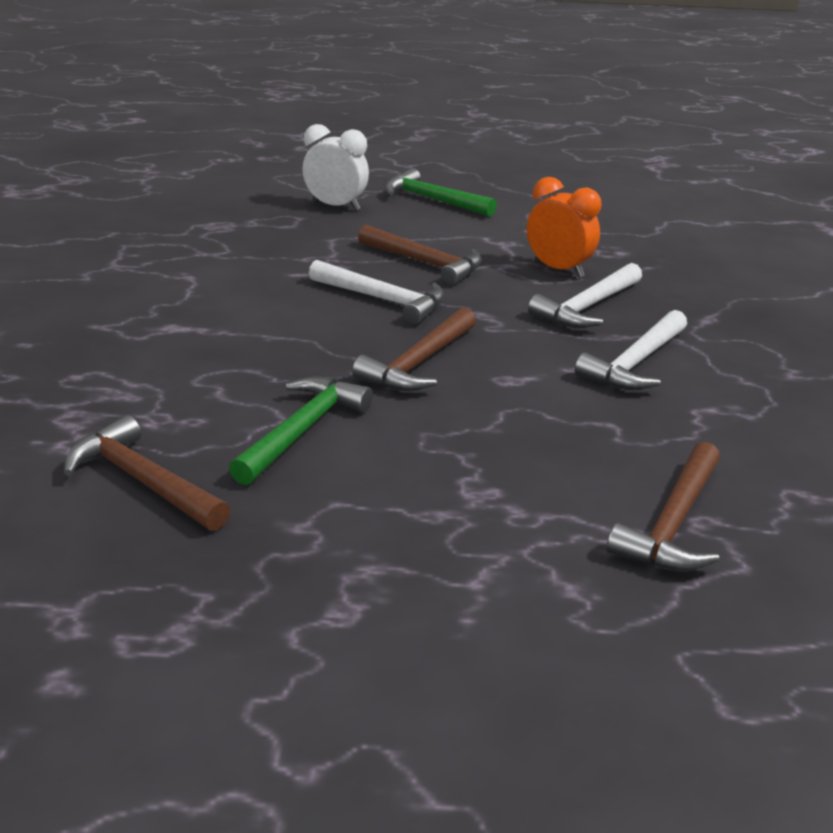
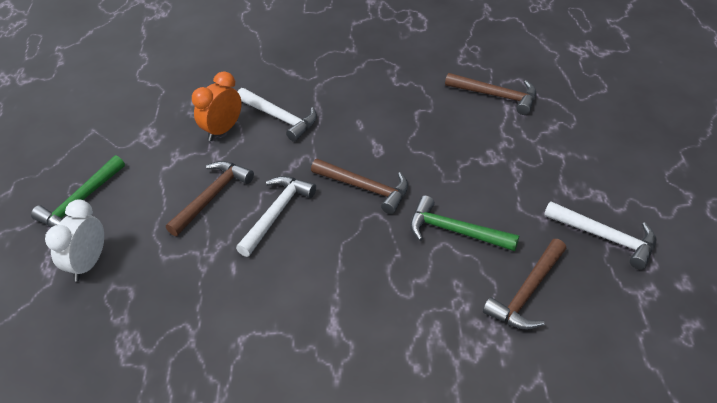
camera: 90 degrees left, 15 degrees up
(635, 363) = (350, 101): white hammer -> white hammer (606, 237)

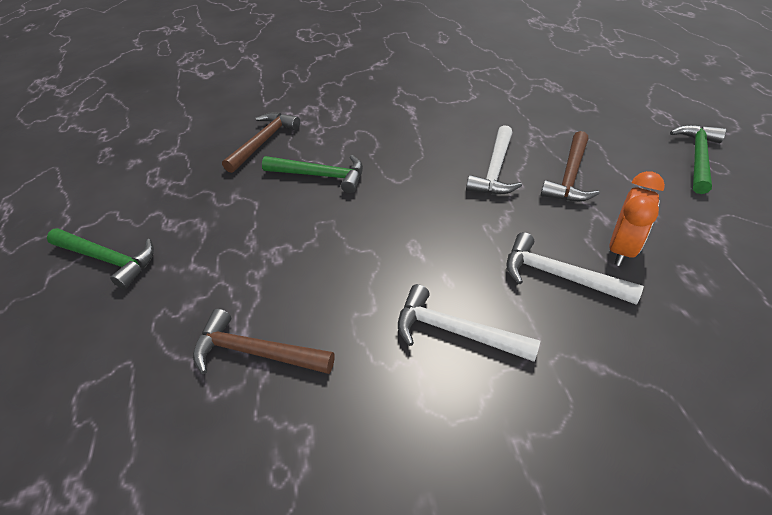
camera: 170 degrees right, 0 degrees up
(88, 264) = (631, 118): white clock -> none
(365, 188) = (415, 202): brown hammer -> none
(606, 237) = (181, 186): white hammer -> white hammer (455, 331)
(639, 167) = (108, 259): none -> green hammer

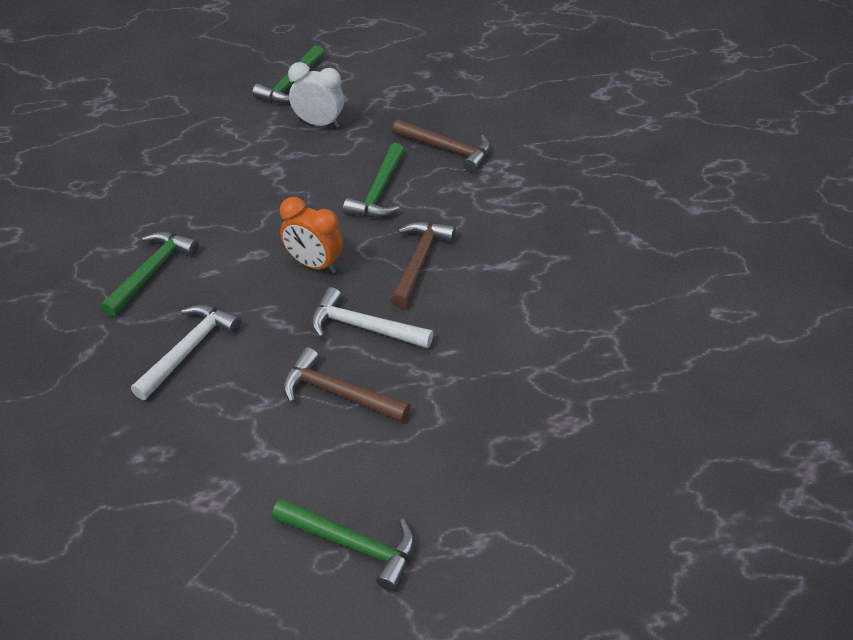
camera: 90 degrees right, 0 degrees up
(199, 227) = (319, 124): none -> white clock
(255, 352) = (172, 167): brown hammer -> brown hammer (419, 261)
(455, 331) = (152, 272): white hammer -> green hammer
(621, 249) = (208, 407): orange clock -> orange clock (314, 264)

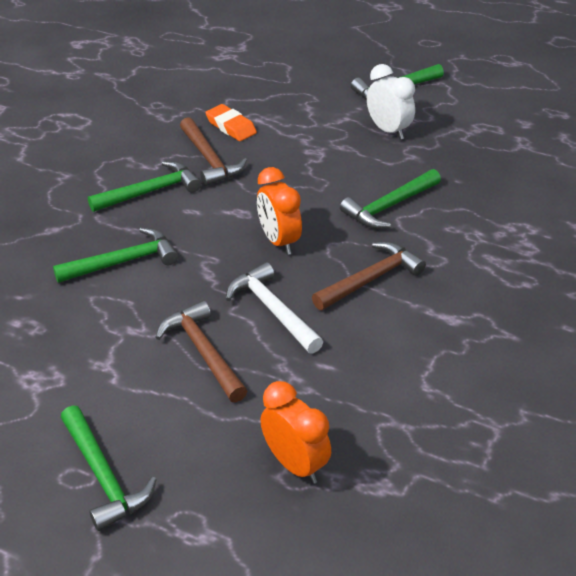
camera: 35 degrees right, 5 degrees down
(172, 177) = (231, 126): none -> orange eraser
(189, 349) = (123, 262): white hammer -> green hammer
(447, 149) = (486, 196): brown hammer -> brown hammer (209, 160)
(496, 444) = (295, 464): none -> orange clock

